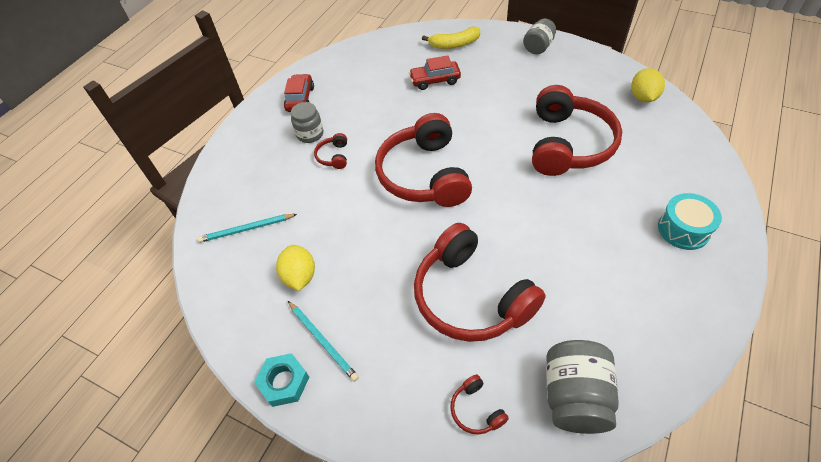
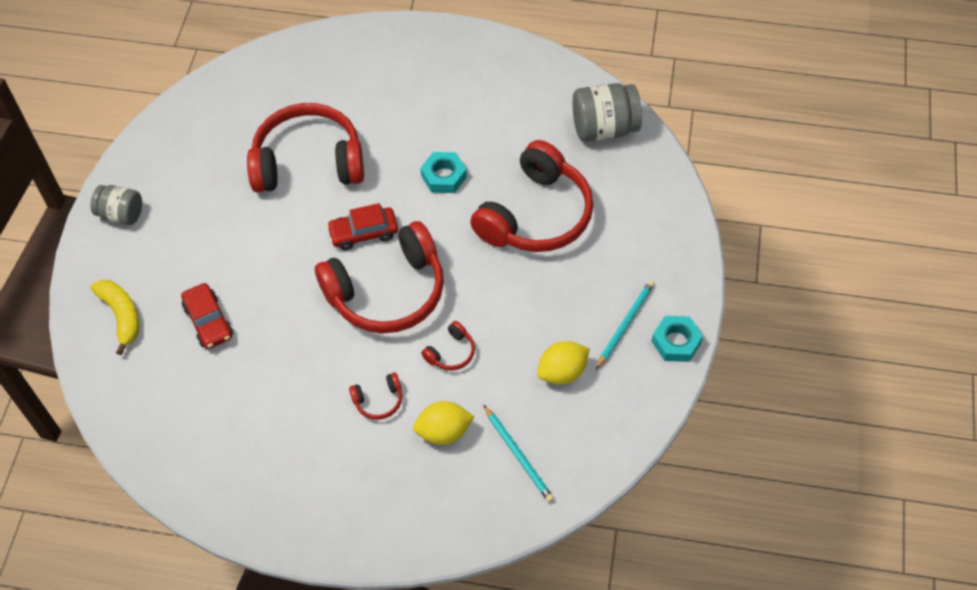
camera: 110 degrees left, 5 degrees up
(300, 99) = (273, 486): red car -> red car (363, 233)
(310, 134) = (344, 445): grey jar -> none
(476, 410) = (641, 191): red headphones -> red headphones (451, 353)
(534, 232) = (444, 176): none -> turquoise nut
(643, 97) = (215, 101): yellow lemon -> yellow lemon (443, 432)
(683, 229) = (408, 64): turquoise drum -> none

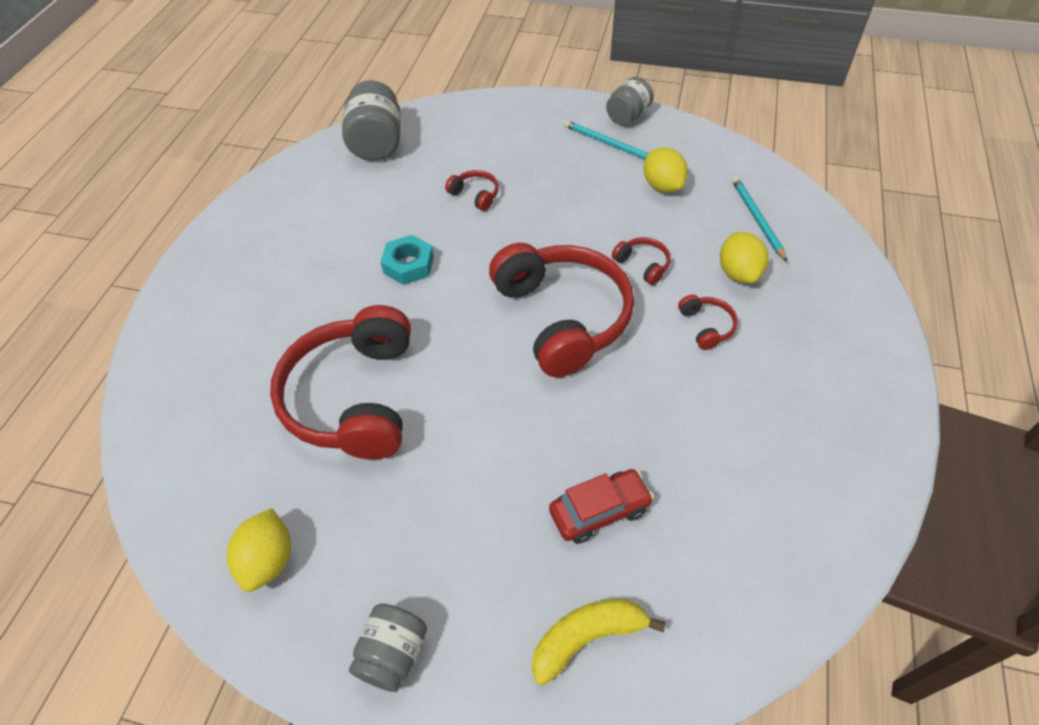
camera: 85 degrees left, 5 degrees down
(185, 140) = (268, 560): none -> yellow lemon
(363, 233) = (477, 339): red car -> none
(518, 455) = (757, 219): turquoise pencil -> turquoise pencil turned 75 degrees counterclockwise
(536, 215) = (475, 195): red headphones -> red headphones, size x0.40
(676, 342) = (628, 116): turquoise nut -> grey jar

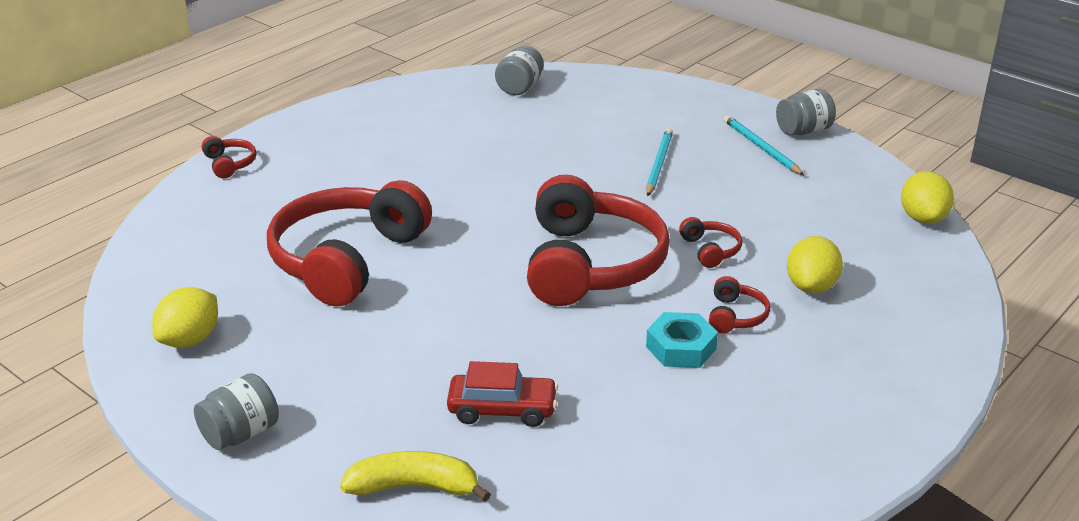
camera: 25 degrees right, 20 degrees down
(377, 143) = (520, 87): grey jar -> grey jar, size x0.64
(408, 265) = (474, 183): turquoise nut -> turquoise nut (681, 348)
(475, 195) = (583, 150): red headphones -> red headphones (230, 164)
(662, 186) = (790, 196): yellow lemon -> yellow lemon (923, 218)
(757, 219) = (874, 251): turquoise pencil -> turquoise pencil (659, 164)

